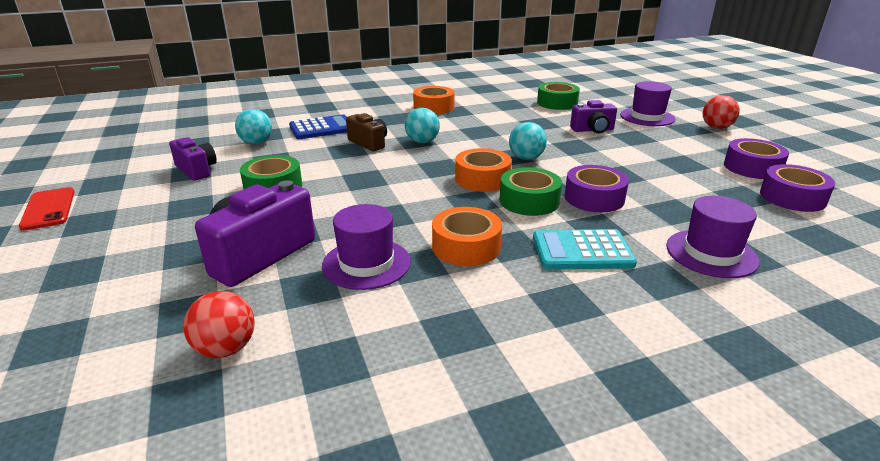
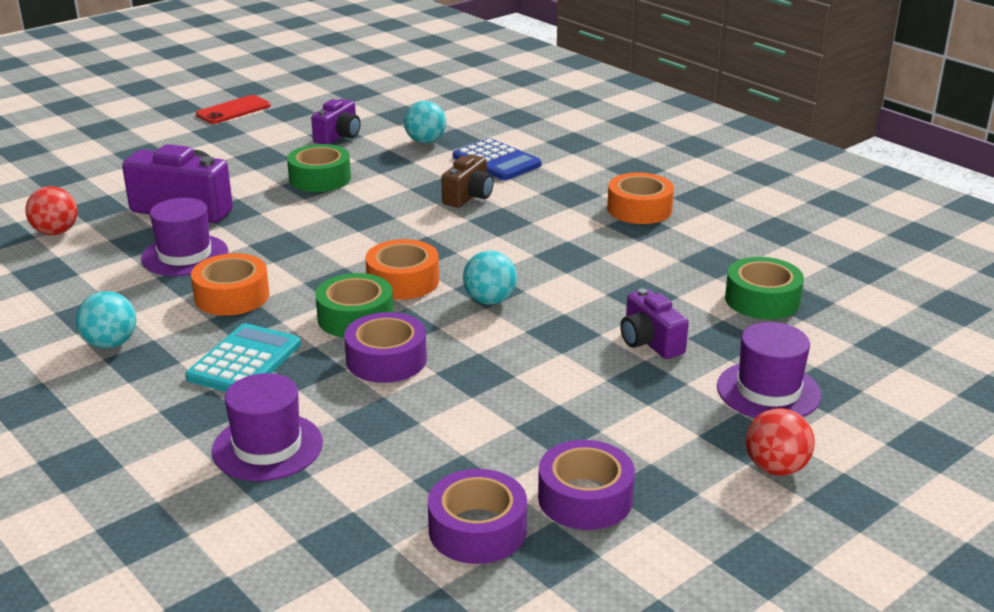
camera: 70 degrees right, 0 degrees up
(422, 142) = (497, 226): turquoise ball -> turquoise ball (110, 344)
(582, 251) = (244, 361): turquoise calculator -> turquoise calculator turned 45 degrees clockwise

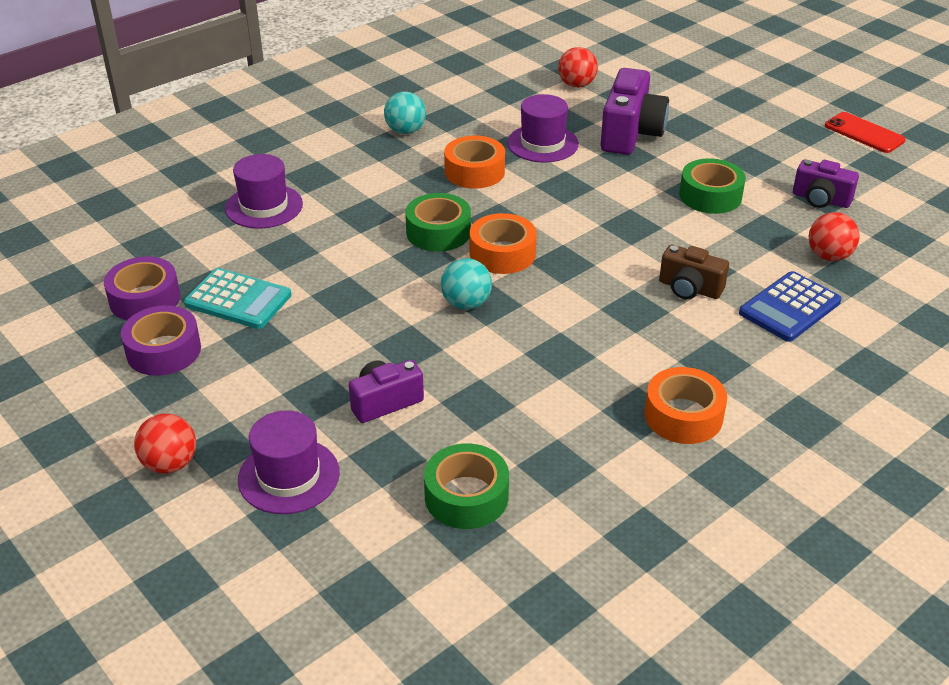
camera: 90 degrees right, 10 degrees up
(244, 361) = (376, 187): turquoise calculator -> turquoise calculator (238, 300)
(386, 360) = (370, 251): purple tape -> none
(425, 141) = (829, 256): turquoise ball -> red ball

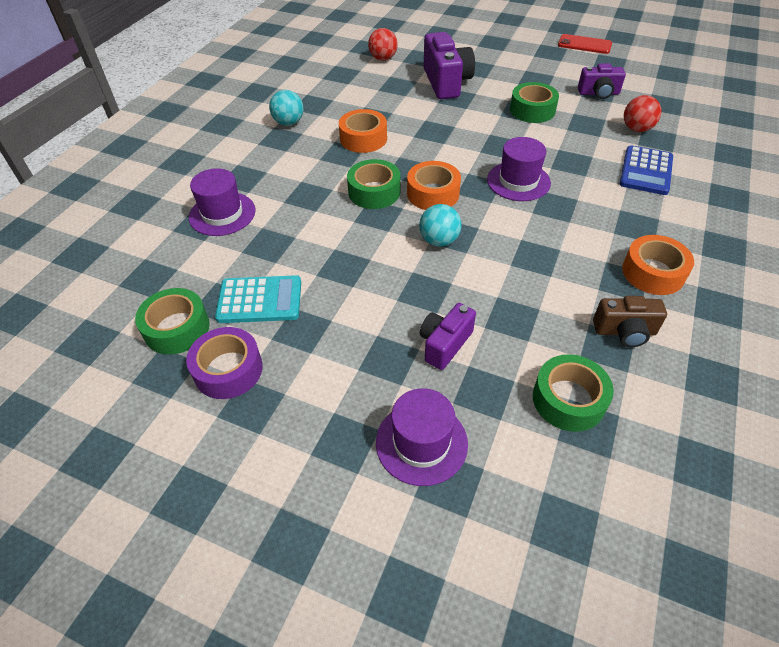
camera: 25 degrees left, 10 degrees up
(145, 299) = (177, 328): purple tape -> green tape
(170, 464) = (312, 476): red ball -> none
(542, 143) = (394, 105): purple hat -> purple hat (518, 181)
(689, 288) = (576, 178): brown camera -> brown camera (624, 332)

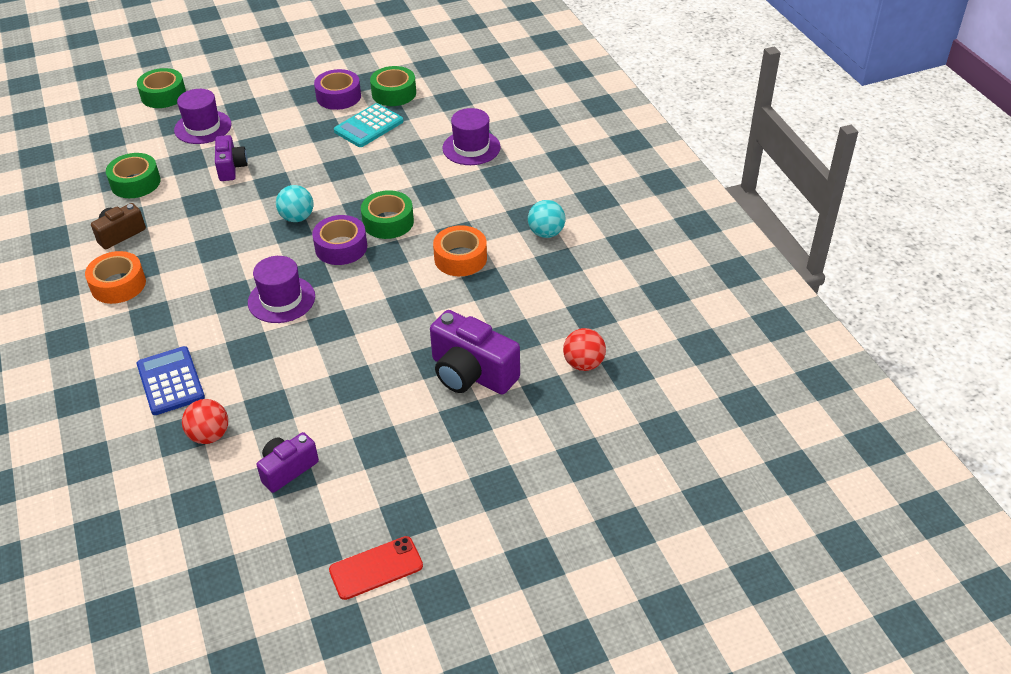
camera: 135 degrees right, 5 degrees down
(433, 193) = (341, 247): orange tape -> purple tape
(532, 110) = (341, 392): green tape -> green tape (163, 95)

